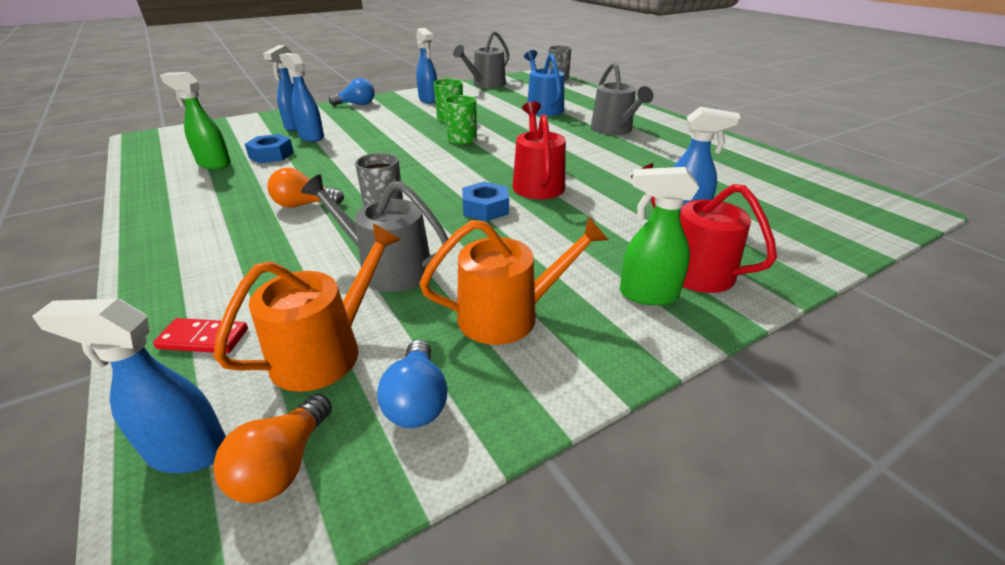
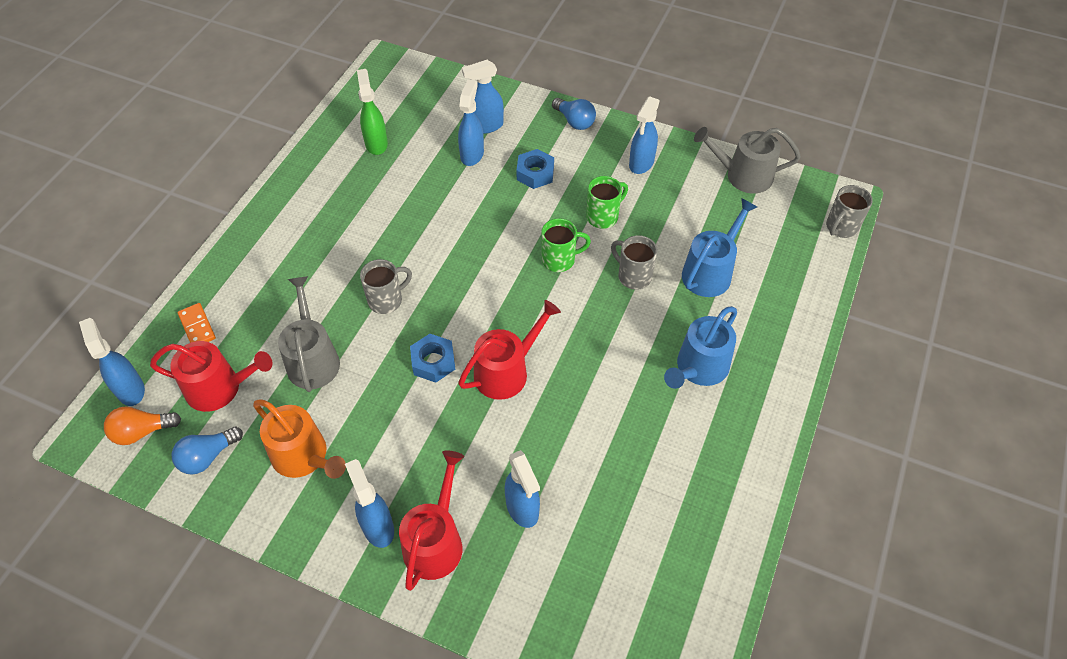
camera: 55 degrees right, 20 degrees up
(203, 339) = (197, 326): red domino -> orange domino
(271, 155) = (418, 161): blue nut -> blue nut (535, 173)
(304, 205) = (357, 249): orange light bulb -> none
(325, 351) = (219, 388): orange watering can -> red watering can
(513, 125) = (633, 276): none -> grey mug
(614, 129) = (699, 368): grey watering can -> blue watering can
(647, 294) = (377, 526): green spray bottle -> blue spray bottle

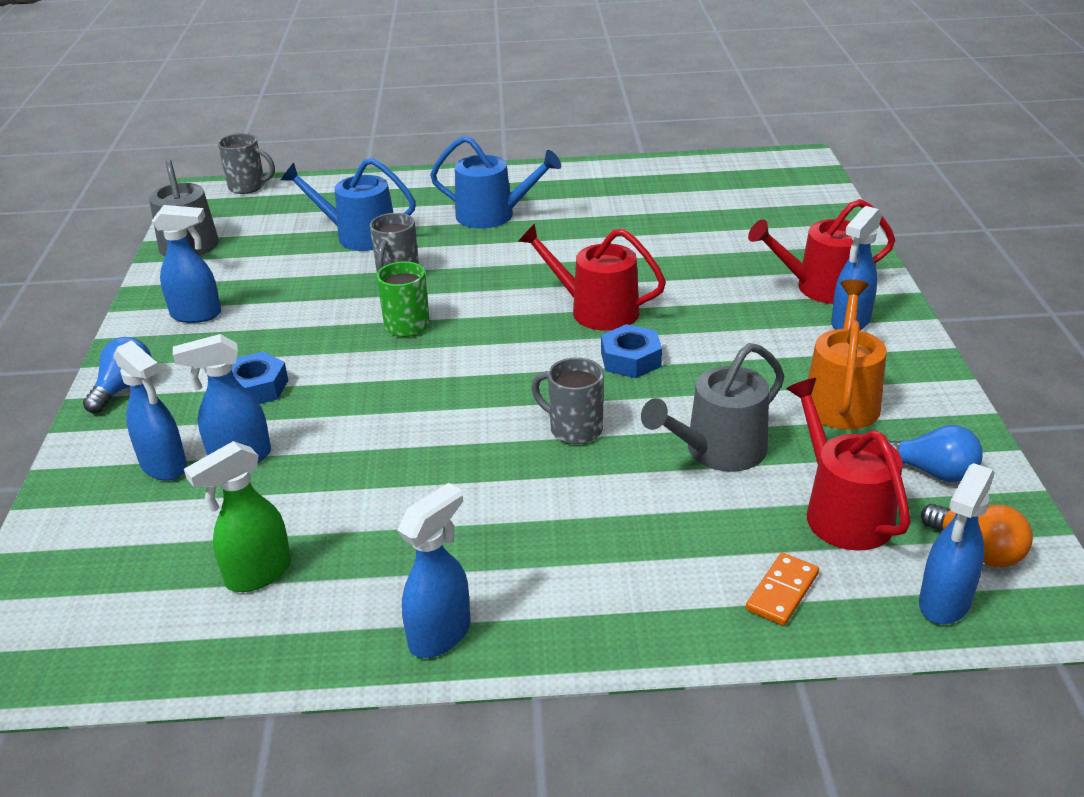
camera: 115 degrees left, 20 degrees down
(522, 508) = (736, 257): blue spray bottle -> blue spray bottle (441, 634)
(603, 216) = (311, 316): green mug -> none

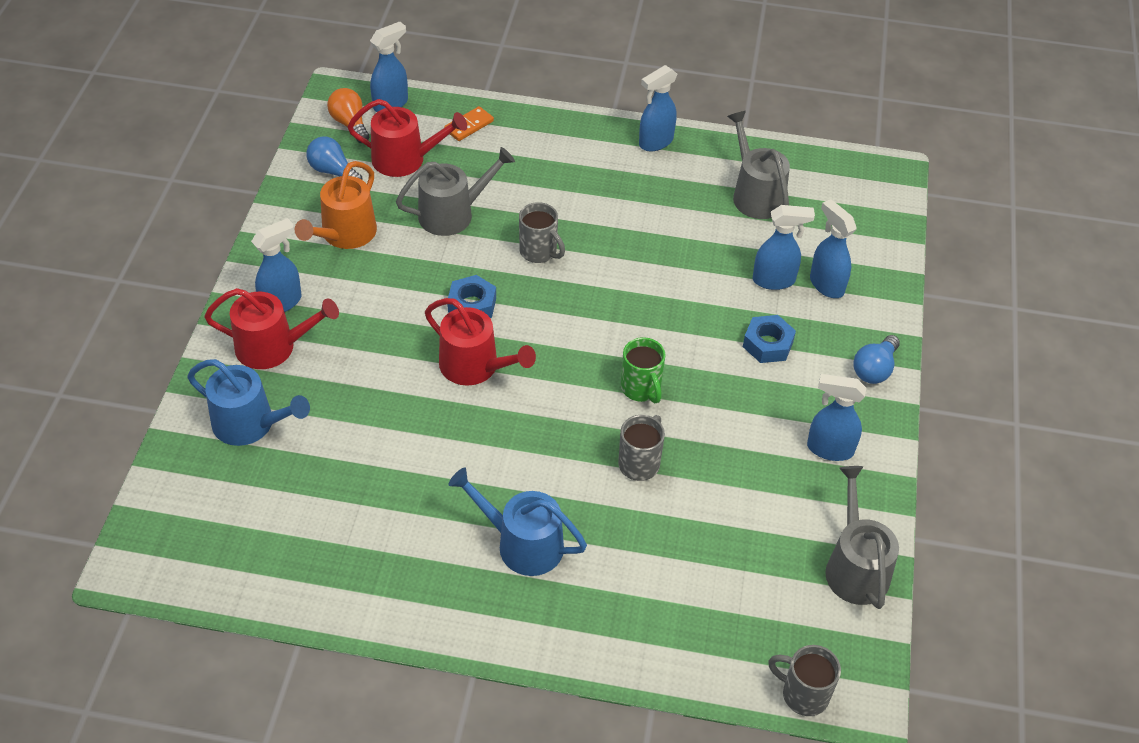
camera: 170 degrees left, 15 degrees up
(257, 574) = (755, 195): green spray bottle -> grey watering can
(359, 235) = (672, 542): blue watering can -> blue watering can (250, 424)
(842, 512) = (405, 159): red watering can -> red watering can turned 75 degrees counterclockwise

